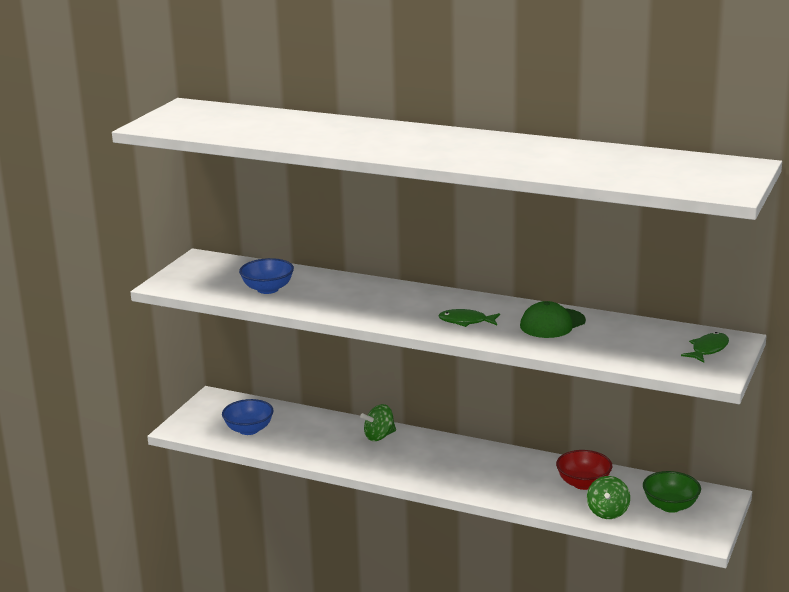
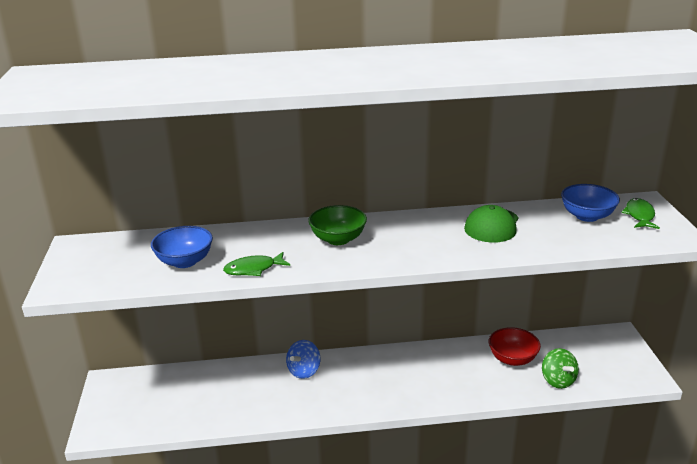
camera: 30 degrees left, 5 degrees up
(249, 429) = (172, 407): blue bowl -> blue bowl (587, 216)
(379, 436) = (304, 371): green spinning top -> blue spinning top
(466, 321) = (417, 244): green fish -> green fish (253, 269)
(670, 506) = (594, 357): green bowl -> green bowl (338, 239)

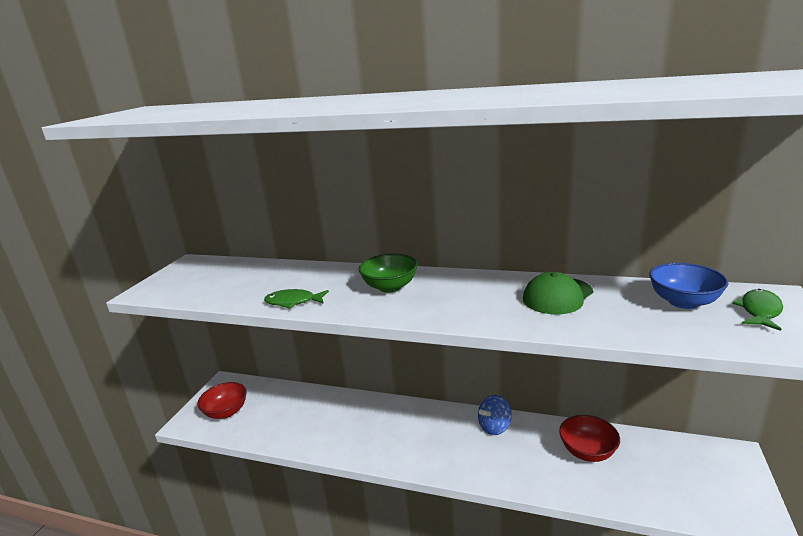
camera: 25 degrees right, 5 degrees down
(136, 409) = (226, 412): none -> red bowl
(185, 261) = (248, 286): blue bowl -> none
(304, 371) = (374, 412): blue spinning top -> blue spinning top (494, 427)
(558, 380) = (631, 491): green spinning top -> none

